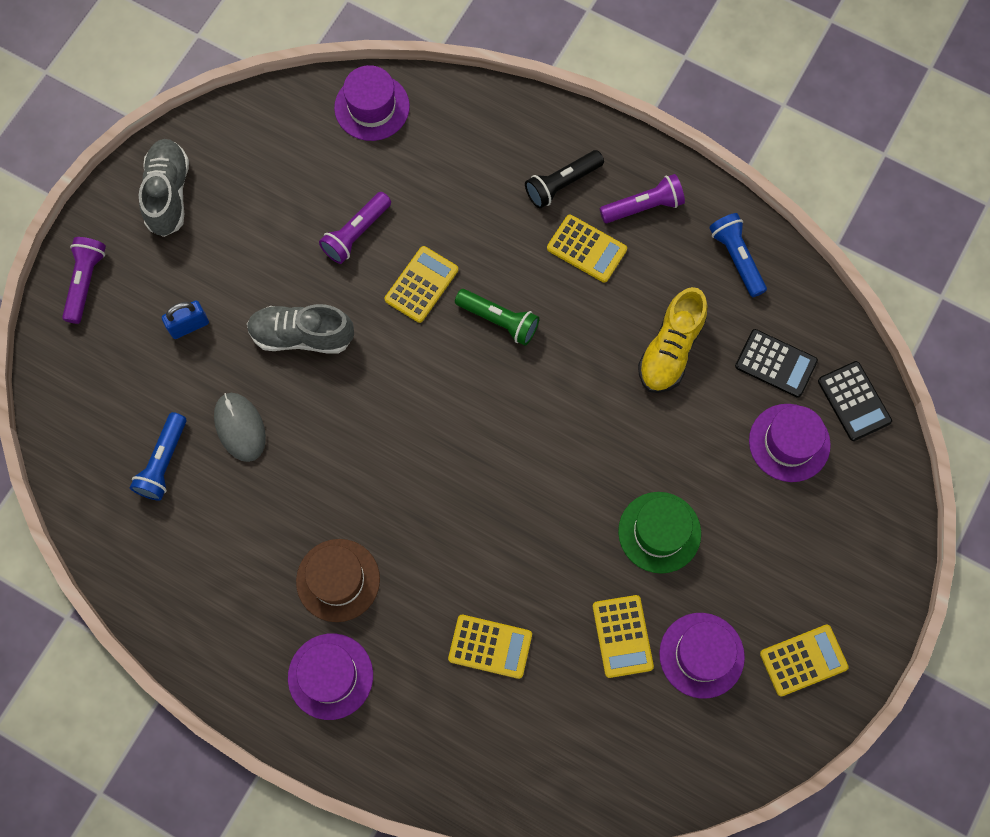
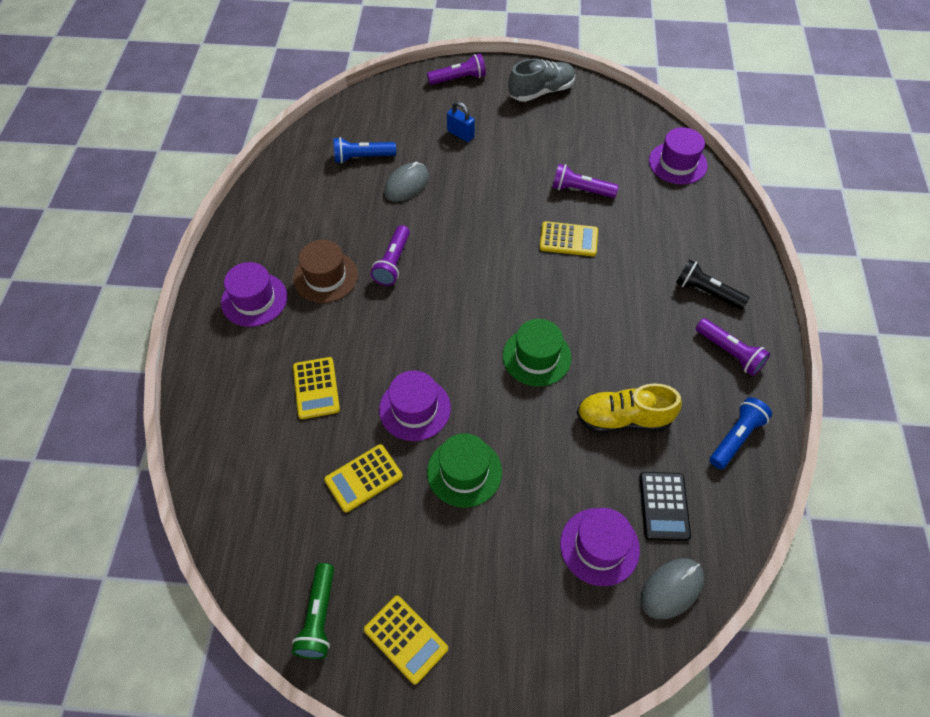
camera: 65 degrees right, 15 degrees down
(302, 335) = (489, 190): grey shoe -> none
(355, 494) = (393, 262): none -> purple flashlight
(499, 320) = (572, 295): green flashlight -> green flashlight (318, 617)
(559, 396) = (536, 356): none -> green hat
(586, 249) = (666, 328): yellow calculator -> none
(701, 655) = (373, 547): purple hat -> purple hat (415, 408)
(854, 401) = (672, 589): black calculator -> grey mouse

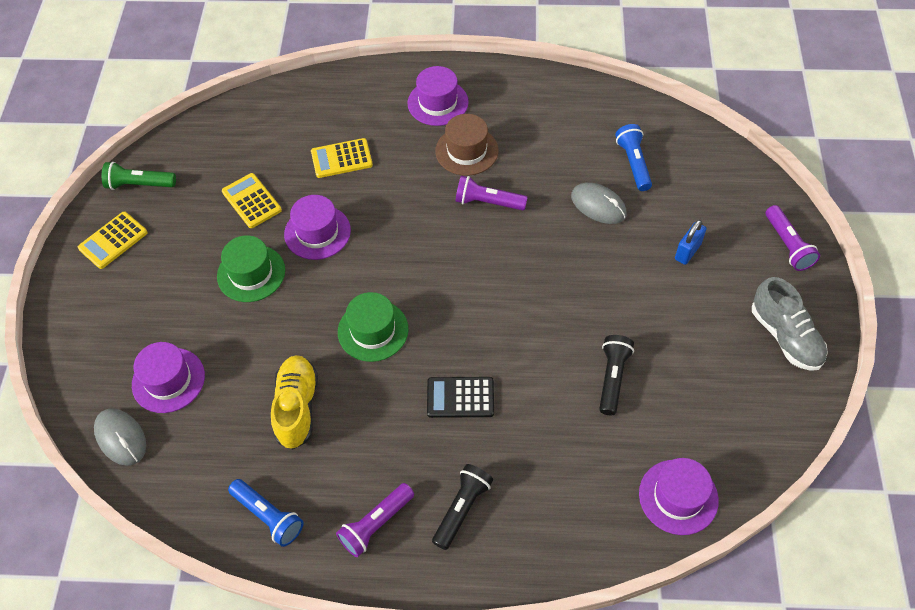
camera: 90 degrees right, 0 degrees up
(568, 239) = (532, 363): yellow calculator -> none
(580, 190) = (612, 378): purple flashlight -> black flashlight
(664, 506) = (200, 438): black calculator -> black calculator (460, 397)

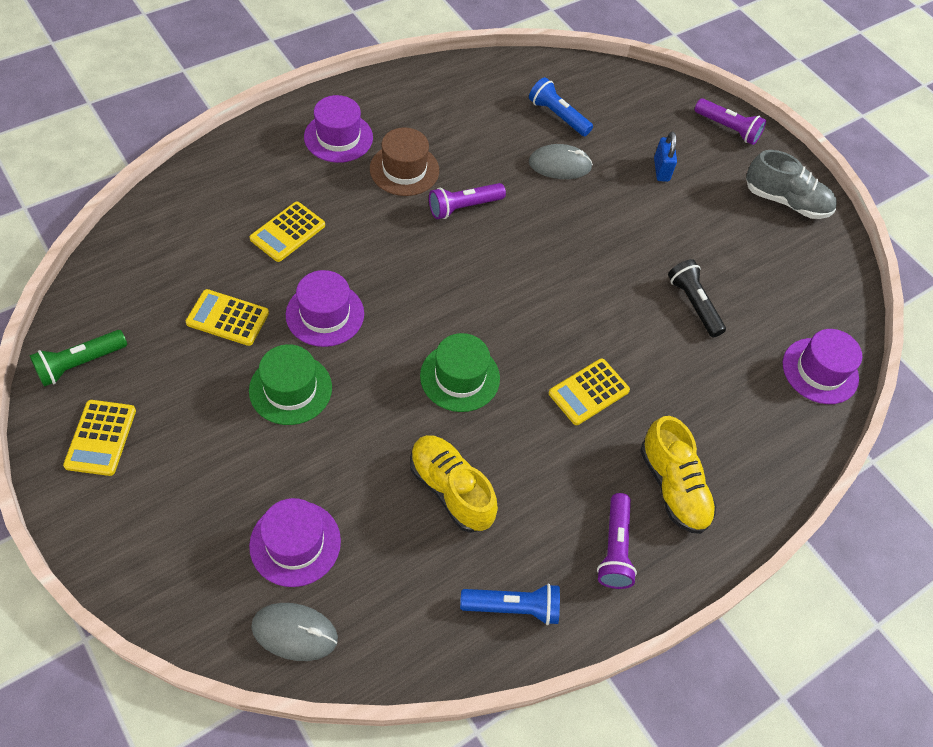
camera: 45 degrees left, 0 degrees up
(460, 397) = (588, 392): black calculator -> yellow calculator
(462, 509) = (673, 486): black flashlight -> yellow shoe

